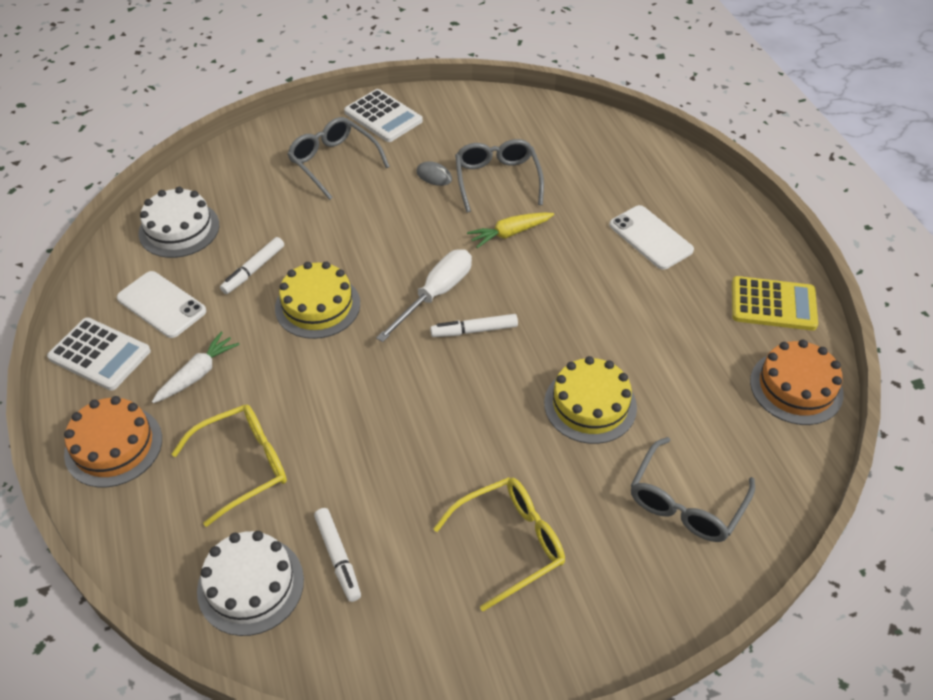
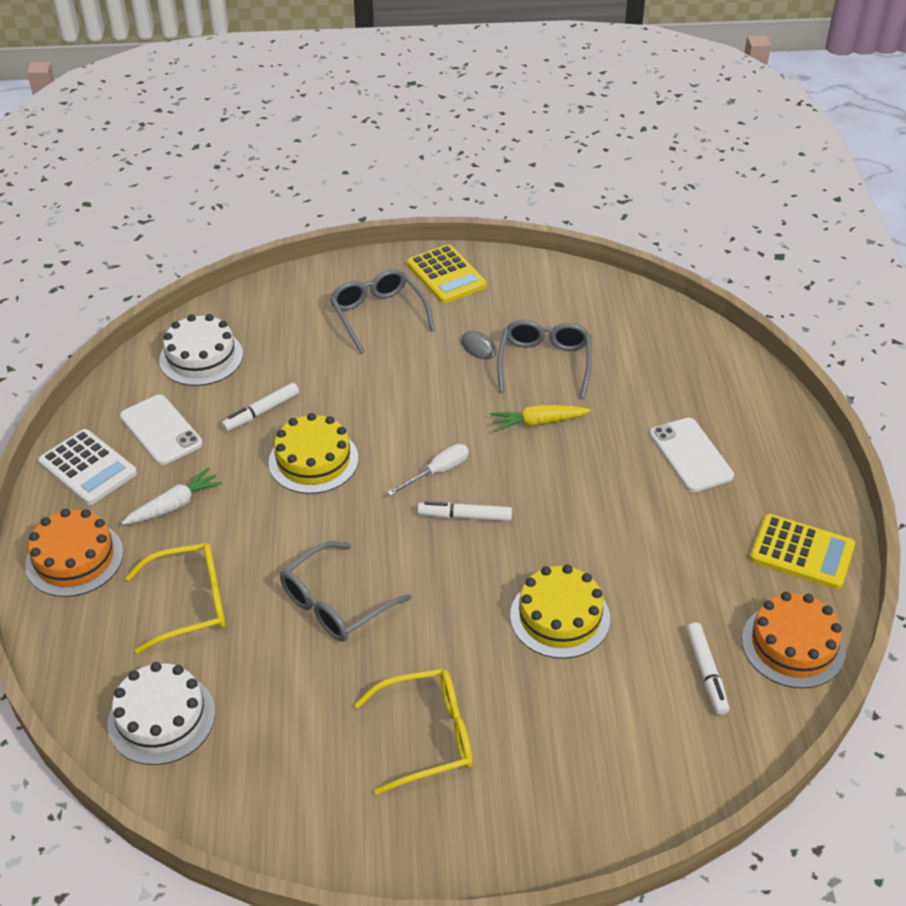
camera: 15 degrees right, 5 degrees down
(338, 557) = (253, 711): white marker -> white marker (706, 672)
(383, 116) = (446, 275): white calculator -> yellow calculator
(436, 294) = (438, 472): white screwdriver -> white screwdriver, size x0.65
(686, 502) = (625, 737): grey glasses -> grey glasses (335, 603)

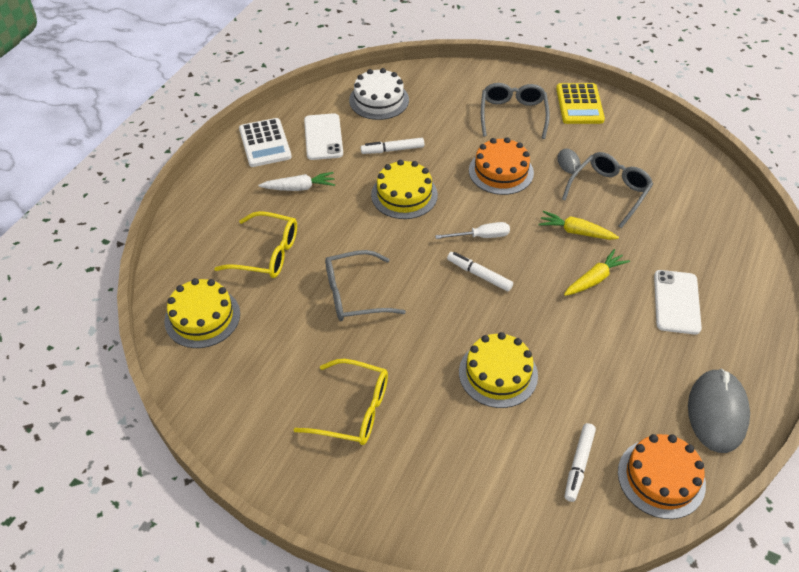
camera: 30 degrees right, 5 degrees up
(74, 558) = (220, 196): orange cake -> orange cake (501, 171)
(161, 718) = (202, 317): white cake -> yellow cake
(592, 467) = (594, 279): none -> yellow carrot
(802, 552) = (717, 412): yellow calculator -> grey mouse

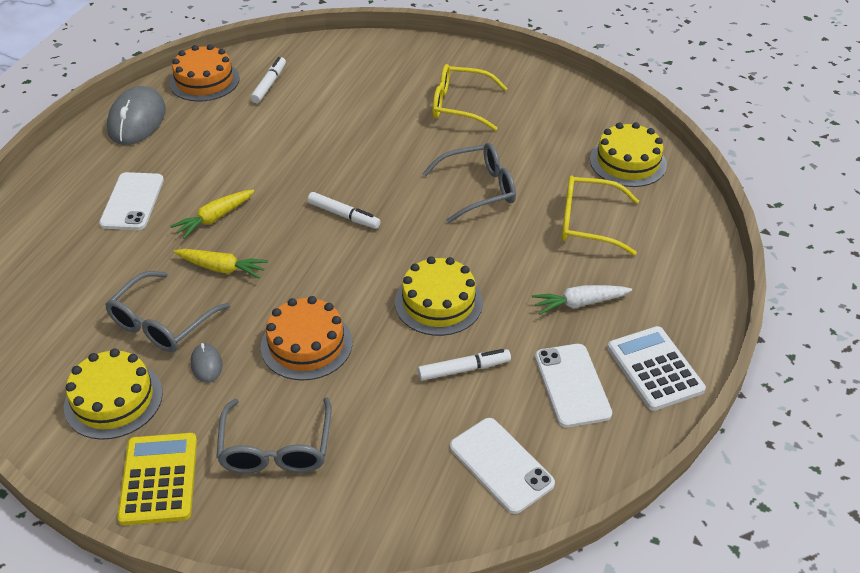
camera: 175 degrees right, 5 degrees down
(379, 100) = (501, 465): white cake -> white phone
(481, 236) = (339, 256): white screwdriver -> none
(498, 373) = (330, 135): yellow cake -> yellow cake (113, 399)

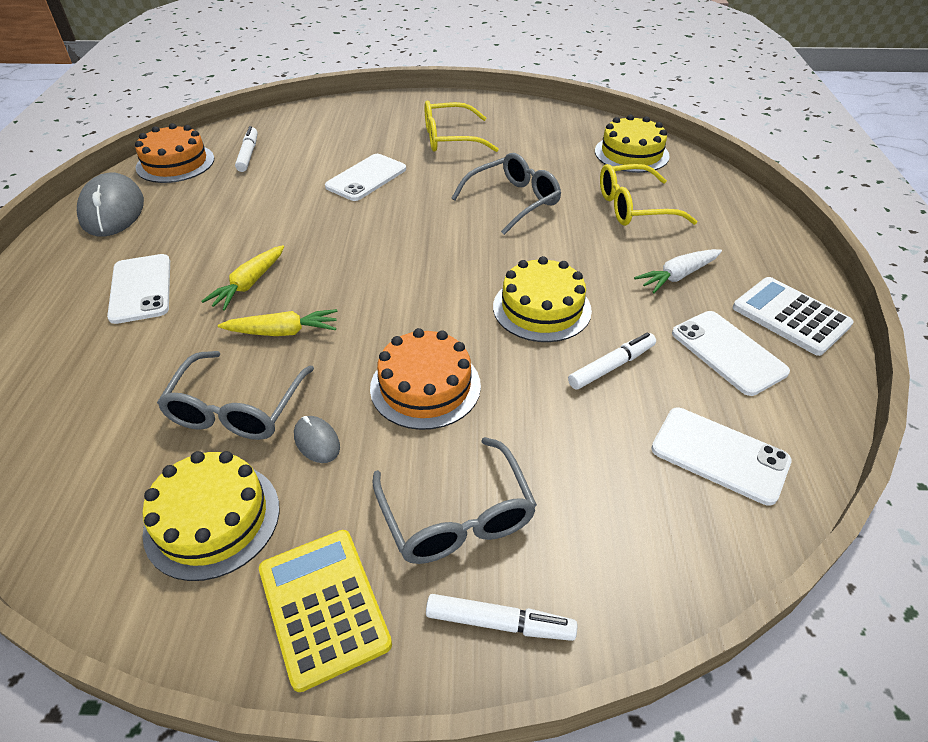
camera: 20 degrees left, 0 degrees up
(344, 215) = (392, 251): white marker -> white marker (499, 622)
(360, 133) = (366, 178): none -> white phone

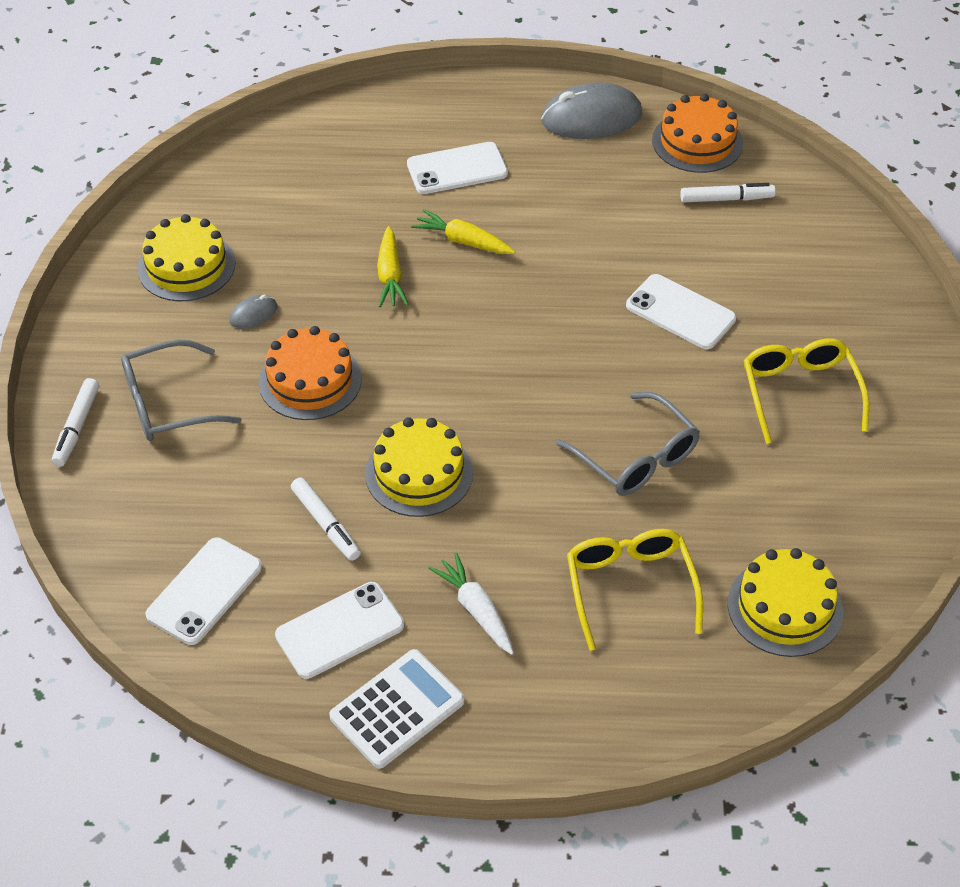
camera: 90 degrees right, 5 degrees up
(237, 409) = (294, 261): grey glasses -> none
(323, 606) = (107, 333): yellow calculator -> none

